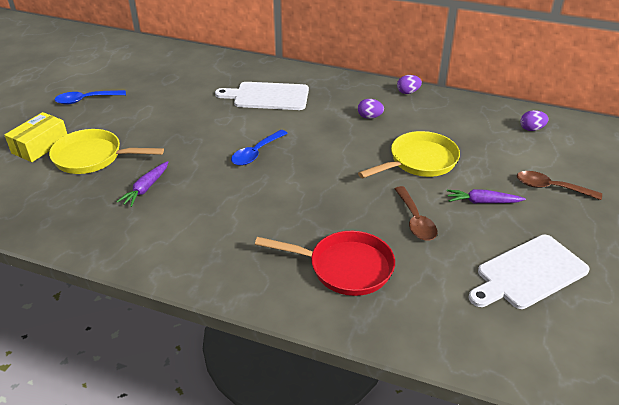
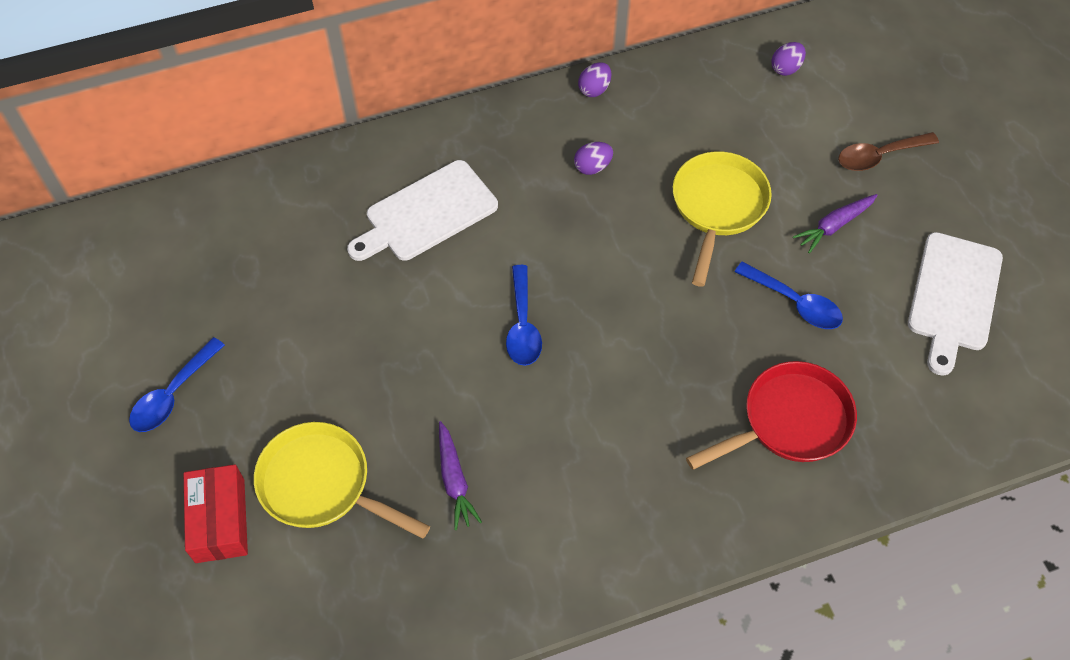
camera: 40 degrees left, 20 degrees up
(40, 146) = (220, 520): yellow box -> red box
(92, 157) = (321, 485): yellow pan -> yellow pan turned 60 degrees clockwise
(415, 220) = (795, 303): brown spoon -> blue spoon

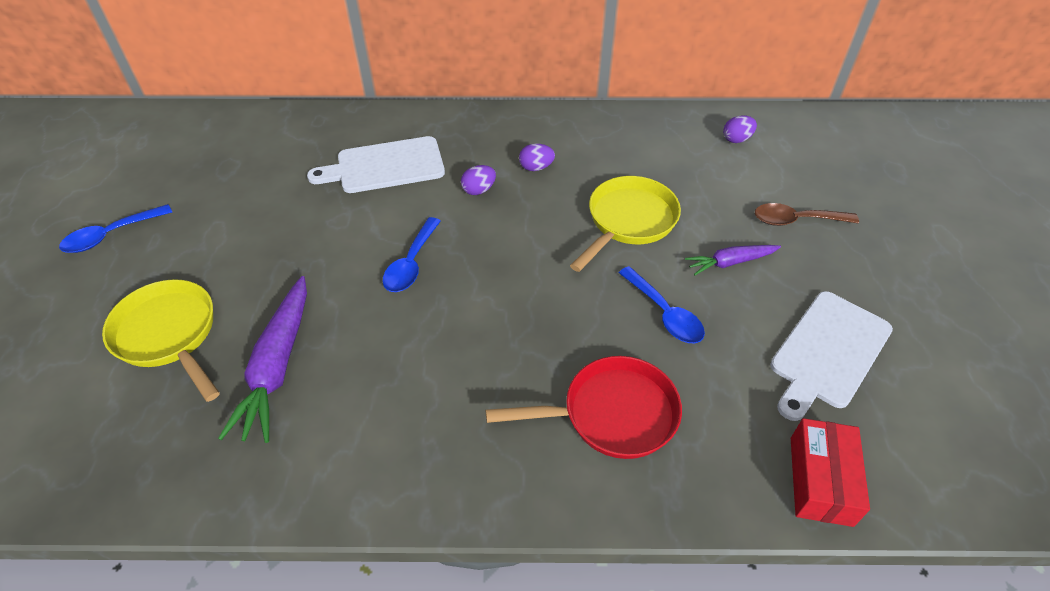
camera: 20 degrees right, 10 degrees down
(220, 520) = (72, 336): red box -> red box (820, 480)
(454, 480) = (277, 367): purple carrot -> purple carrot, size x1.75
(594, 89) = (567, 118): purple egg -> purple egg (479, 190)

